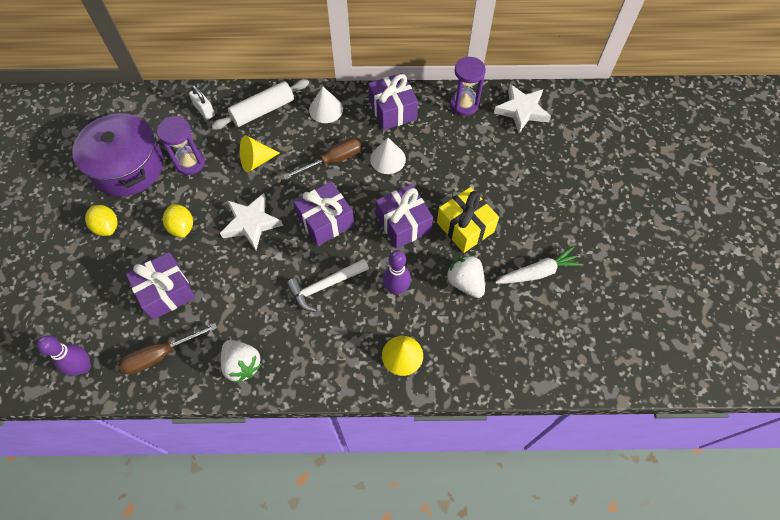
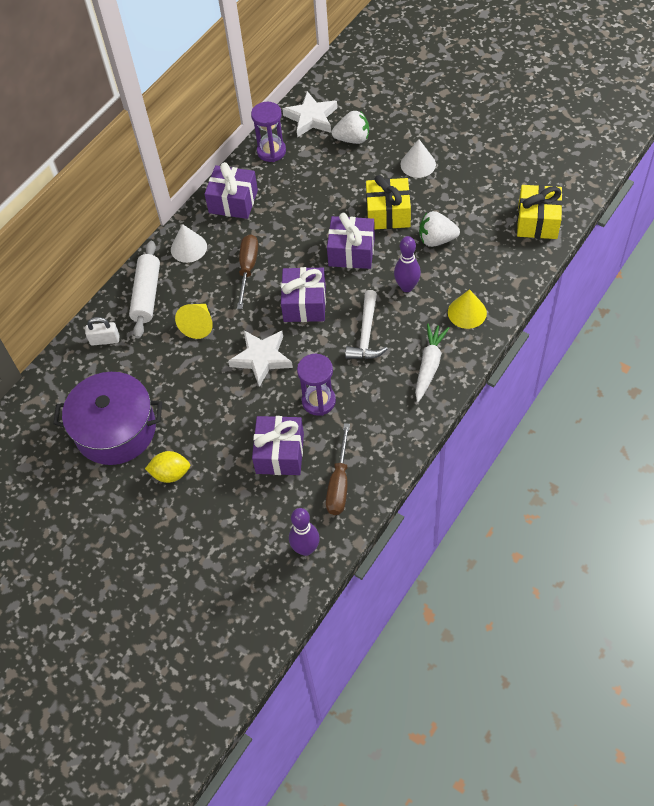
camera: 50 degrees left, 5 degrees down
(182, 227) = (222, 413): yellow lemon -> none
(190, 163) = (155, 377): purple hourglass -> purple hourglass (318, 401)
(242, 364) = (393, 426): white strawberry -> white strawberry (352, 139)
(388, 159) = (280, 230): white cone -> white cone (418, 164)
(538, 272) = (463, 190): white carrot -> white carrot (429, 365)
(552, 358) = (537, 221): none -> yellow gift

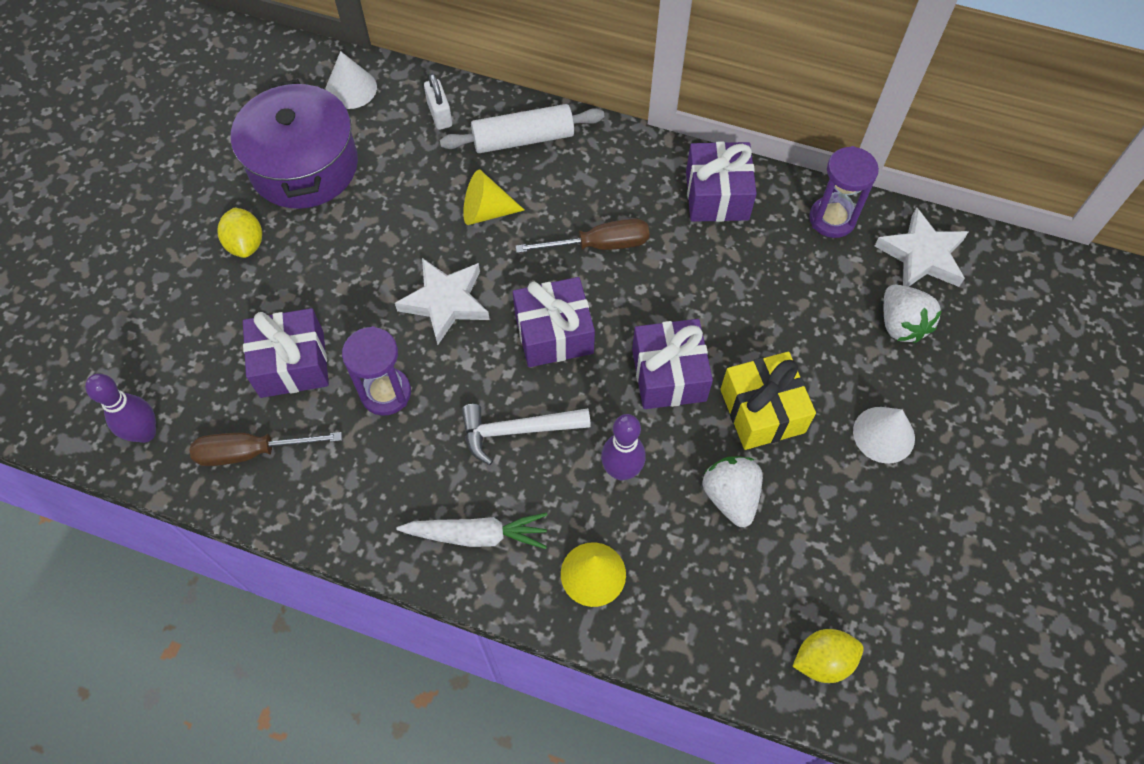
camera: 70 degrees right, 5 degrees up
(188, 248) = (616, 164): white cone -> white cone (351, 88)
(537, 221) = (822, 660): yellow gift -> yellow lemon

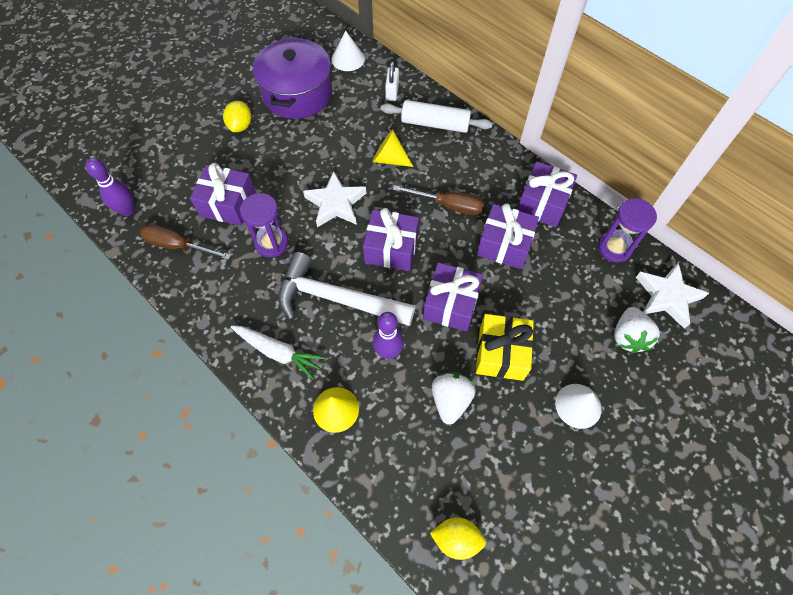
camera: 25 degrees right, 0 degrees up
(517, 430) = (337, 299): white hammer -> white hammer, size x1.58
(696, 269) = (504, 245): none -> purple gift

